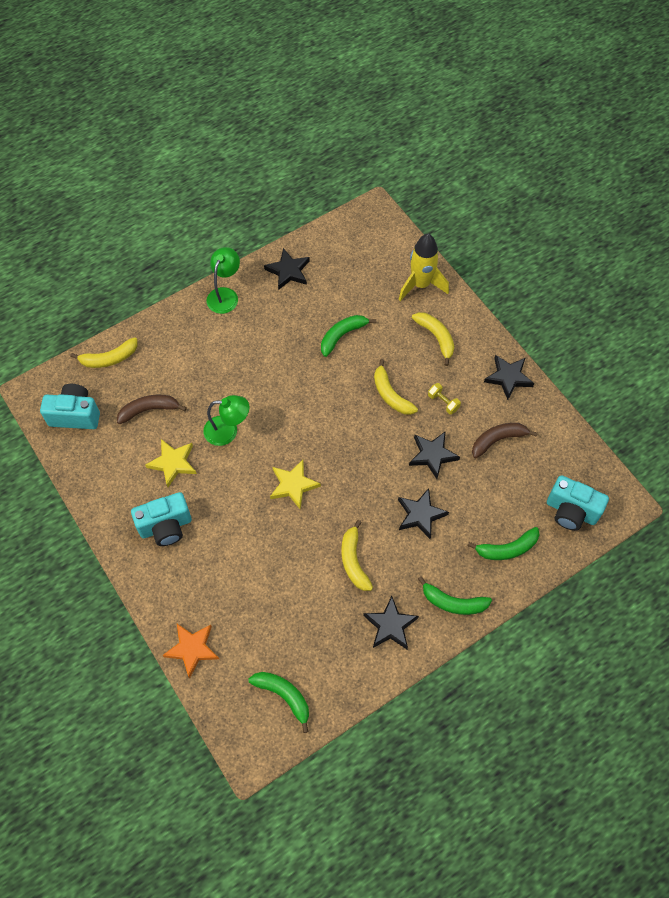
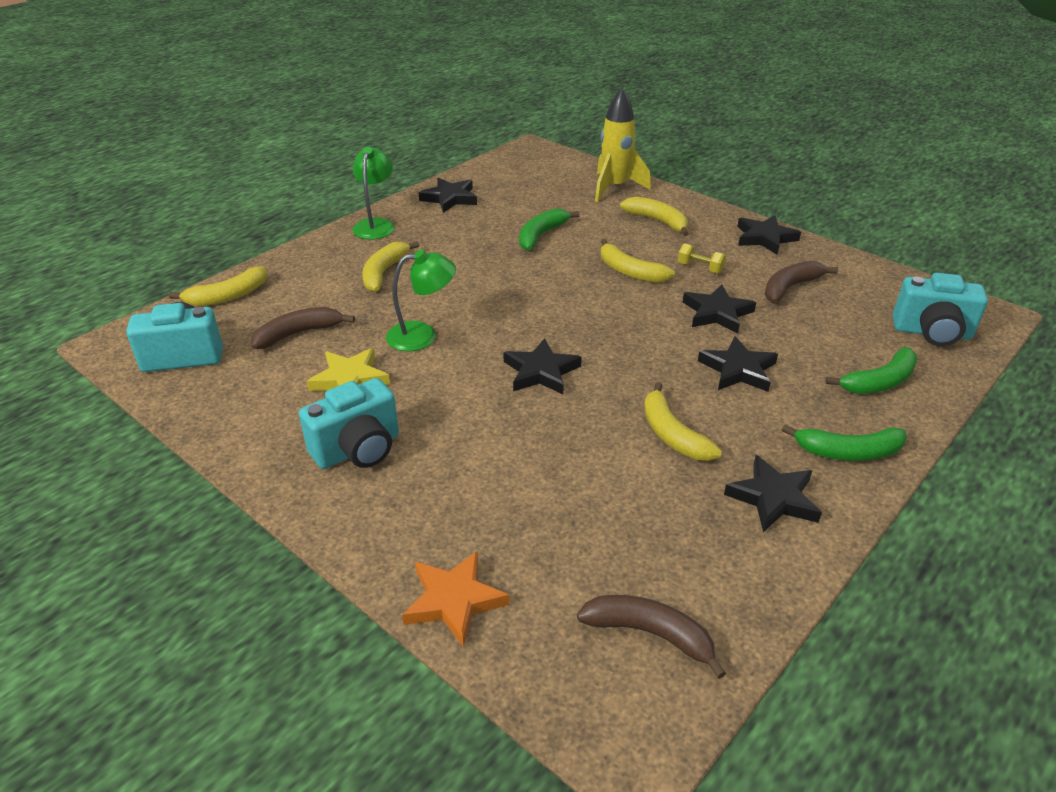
camera: 15 degrees left, 25 degrees down
(218, 355) = (384, 272): none -> yellow banana
(284, 696) = (650, 634): green banana -> brown banana
(293, 485) = (541, 371): yellow star -> black star

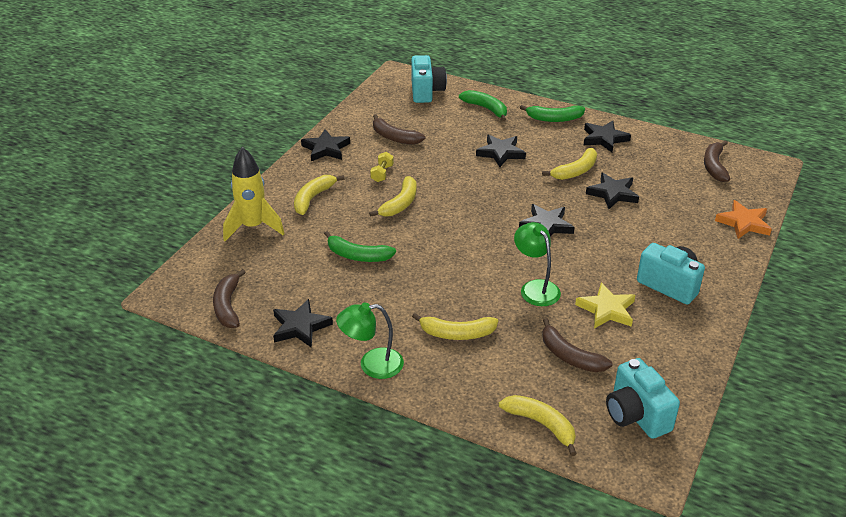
camera: 105 degrees left, 0 degrees up
(498, 171) = (228, 306): none -> brown banana
(717, 313) = (440, 163): black star -> black star (613, 193)
(848, 452) = (554, 119): green banana -> green banana turned 105 degrees clockwise

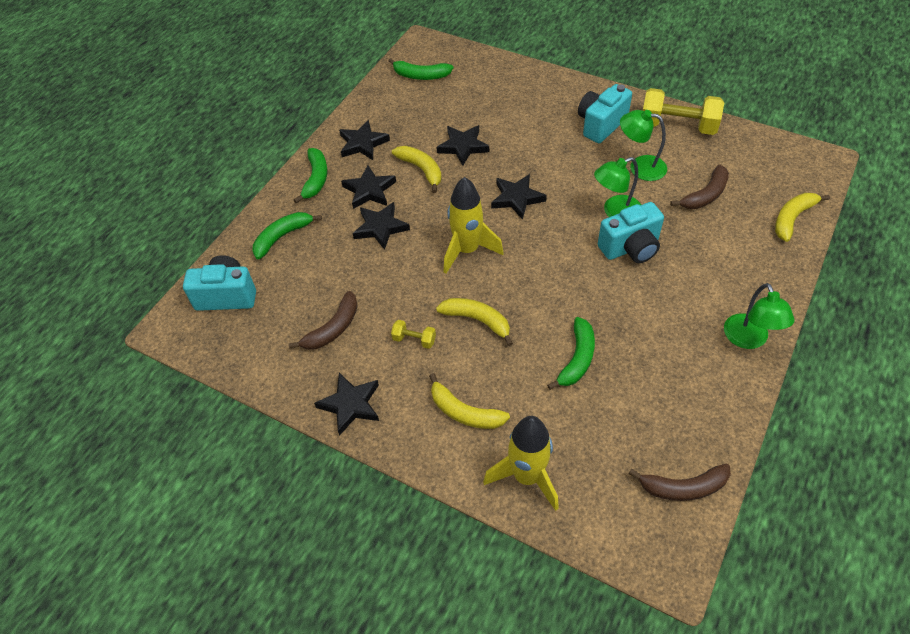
camera: 85 degrees left, 15 degrees up
(300, 327) = (705, 407): black star -> black star (369, 190)
(457, 333) = (691, 272): yellow banana -> none
(477, 198) = (467, 250): none -> yellow rocket
(607, 310) = (640, 167): yellow star -> green lamp
(636, 415) = (765, 162): turquoise camera -> turquoise camera (630, 248)
(683, 345) = (677, 126): none -> yellow dumbbell
(714, 166) = (421, 76): brown banana -> green banana
(744, 223) = (510, 71): orange star -> none

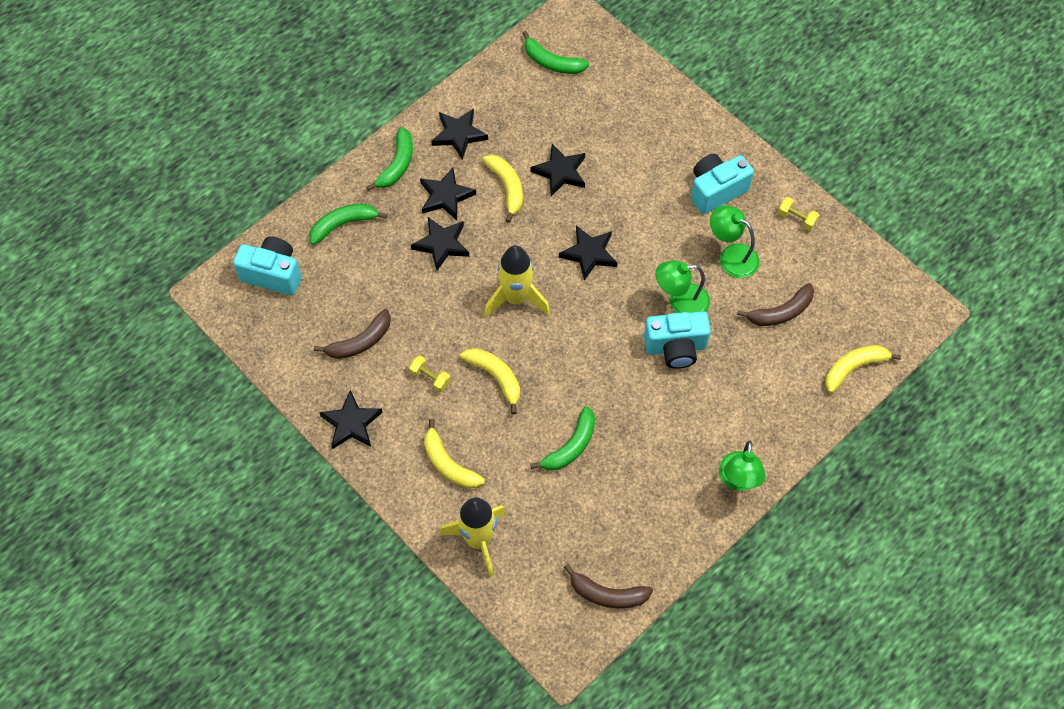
camera: 15 degrees right, 10 degrees up
(677, 126) = (796, 218): yellow dumbbell -> yellow dumbbell, size x0.46

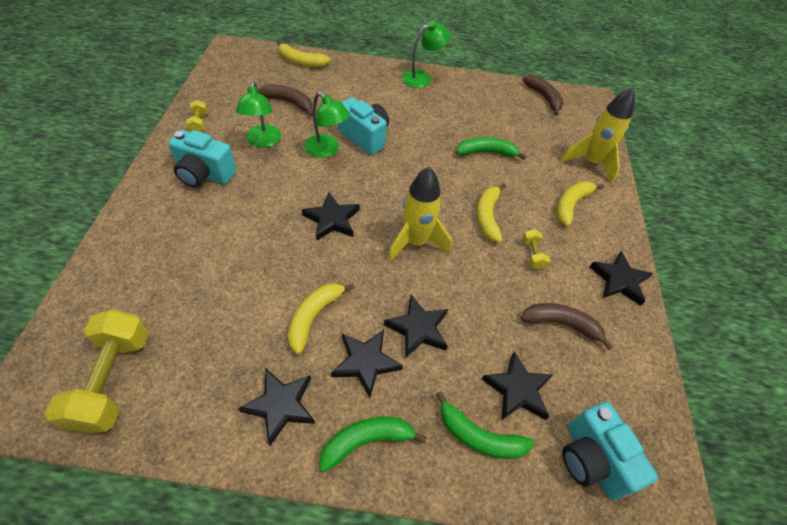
camera: 135 degrees left, 10 degrees down
(448, 463) = (571, 205): yellow banana -> yellow banana turned 150 degrees counterclockwise
(552, 62) = (113, 380): green banana -> yellow dumbbell
(560, 172) = (263, 285): black star -> black star (517, 389)

